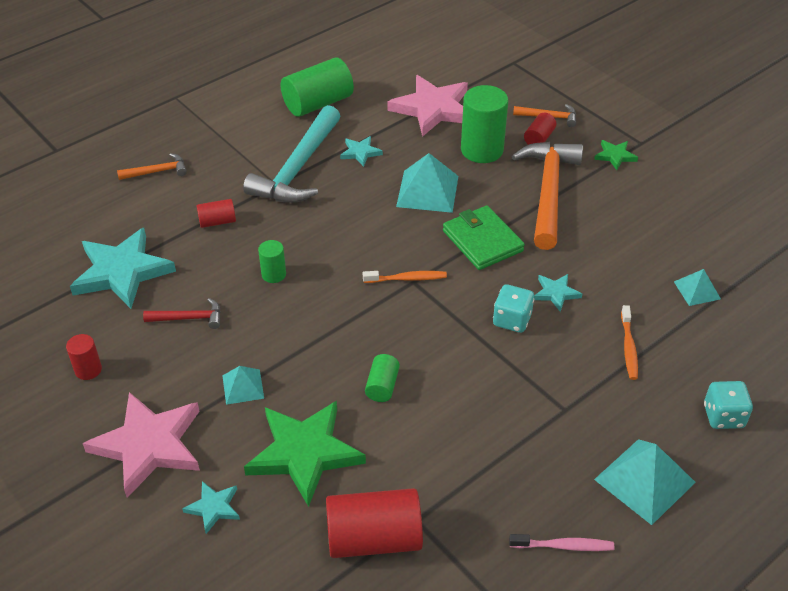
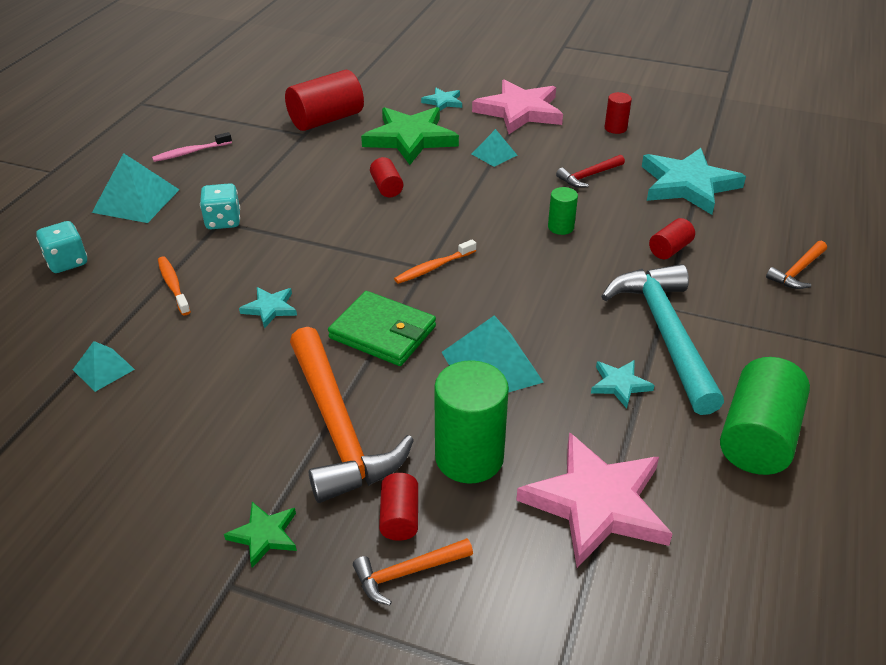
camera: 150 degrees right, 5 degrees down
(382, 386) = (386, 187): green cylinder -> red cylinder
(512, 320) = (304, 269): turquoise dice -> turquoise dice (223, 221)

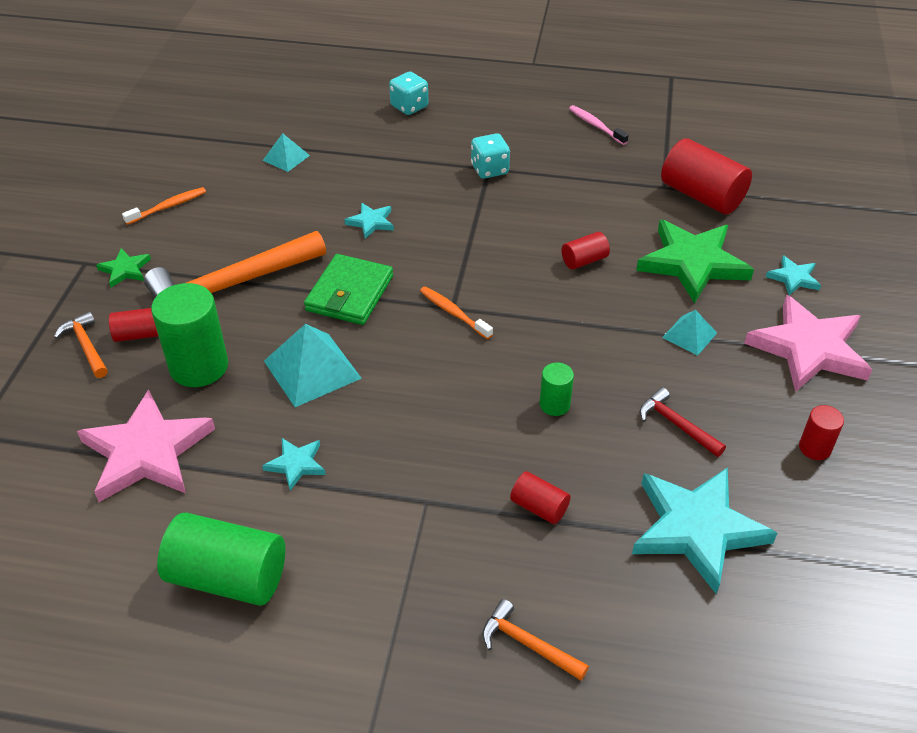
camera: 80 degrees right, 5 degrees up
(136, 200) = (505, 116): turquoise pyramid -> none
(173, 285) = (391, 165): orange toothbrush -> orange toothbrush (168, 207)
(665, 334) = (378, 502): turquoise hammer -> none

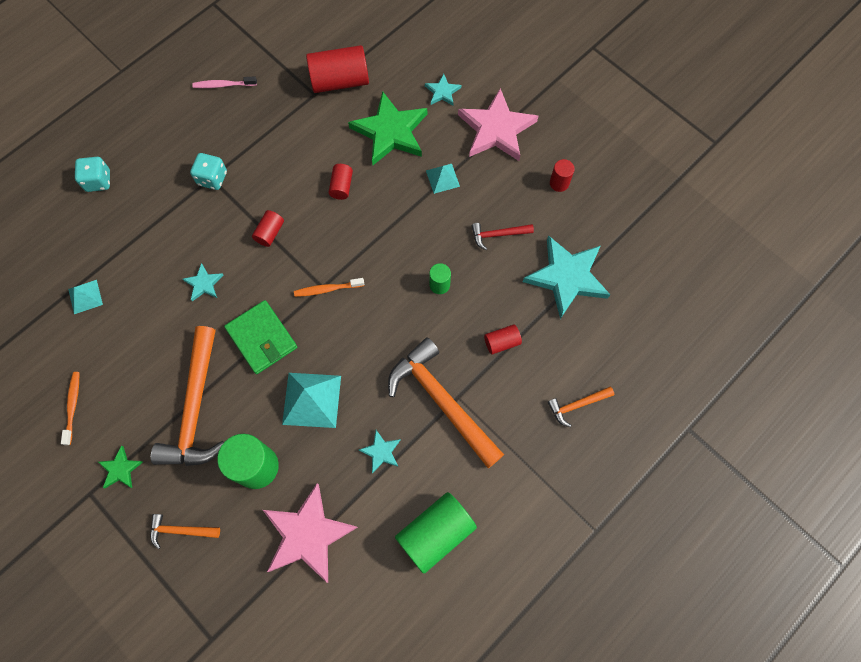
camera: 55 degrees left, 25 degrees up
(137, 335) = (196, 491): red cylinder -> red cylinder (270, 233)
(407, 489) = (442, 402): none -> orange hammer

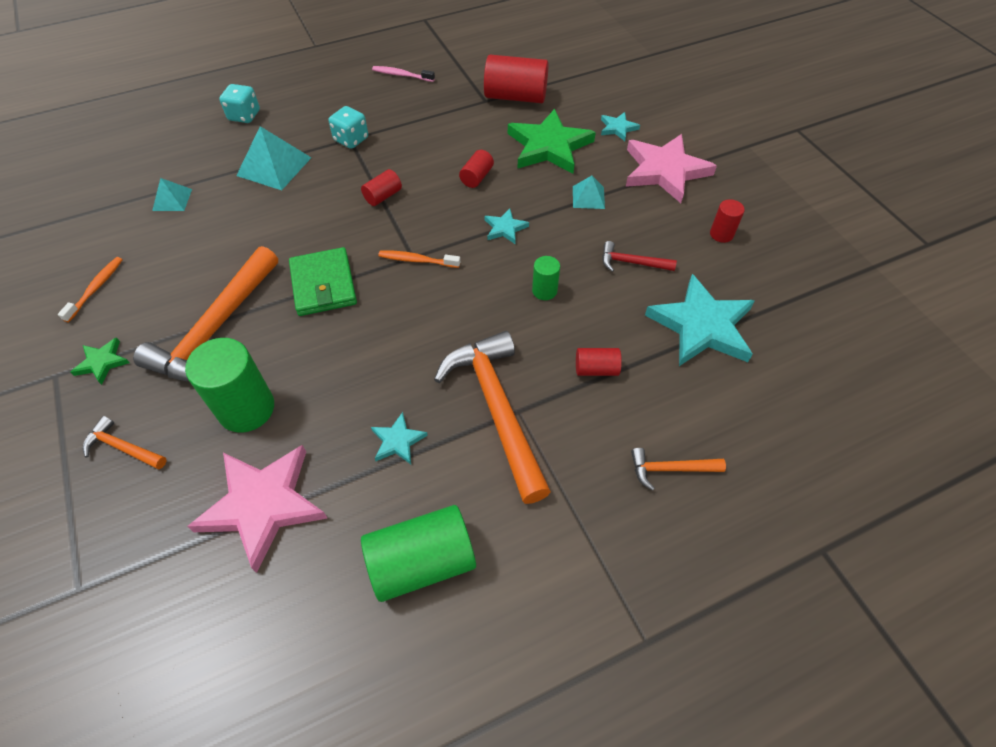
camera: 20 degrees right, 15 degrees down
(203, 284) = (292, 220): turquoise star -> turquoise star (505, 228)
(312, 399) = (345, 360): turquoise pyramid -> turquoise pyramid (274, 166)

